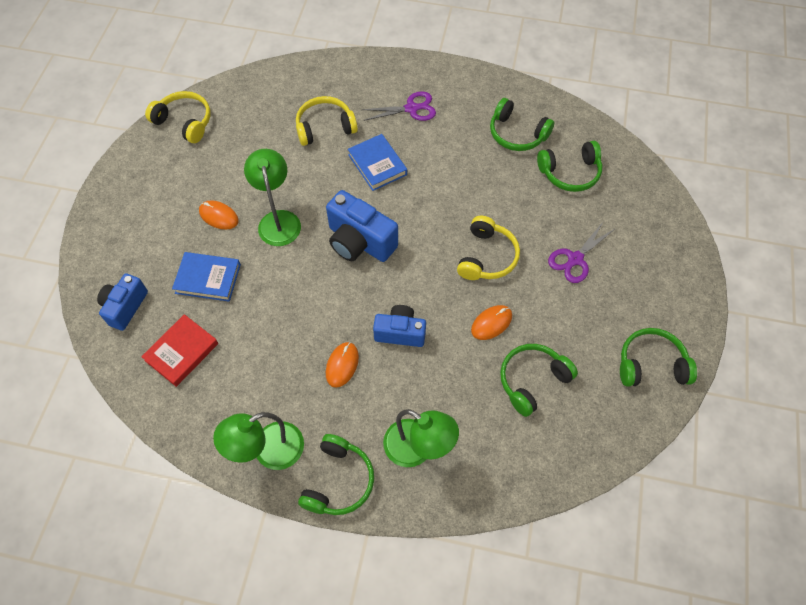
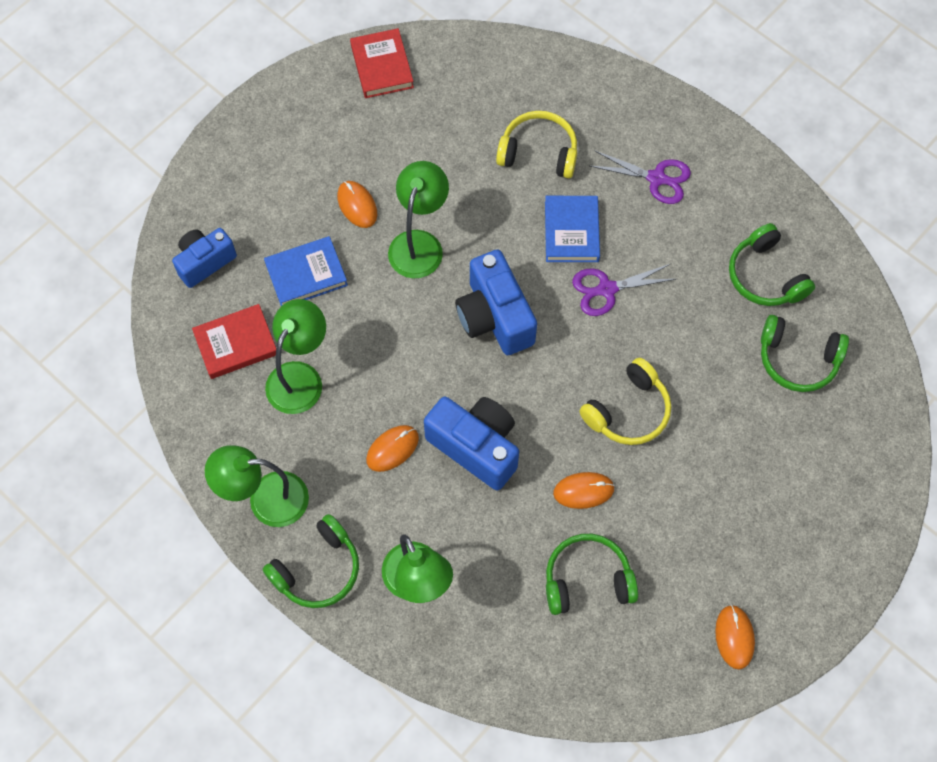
camera: 30 degrees right, 5 degrees up
(184, 122) = (382, 66): yellow headphones -> red book
(208, 279) = (306, 274): blue book -> blue book turned 60 degrees counterclockwise
(244, 350) = (300, 377): none -> green lamp
(400, 332) = (476, 447): blue camera -> blue camera, size x1.51
(575, 259) = (730, 468): purple scissors -> purple scissors (607, 289)
(651, 364) = (734, 637): green headphones -> orange mouse

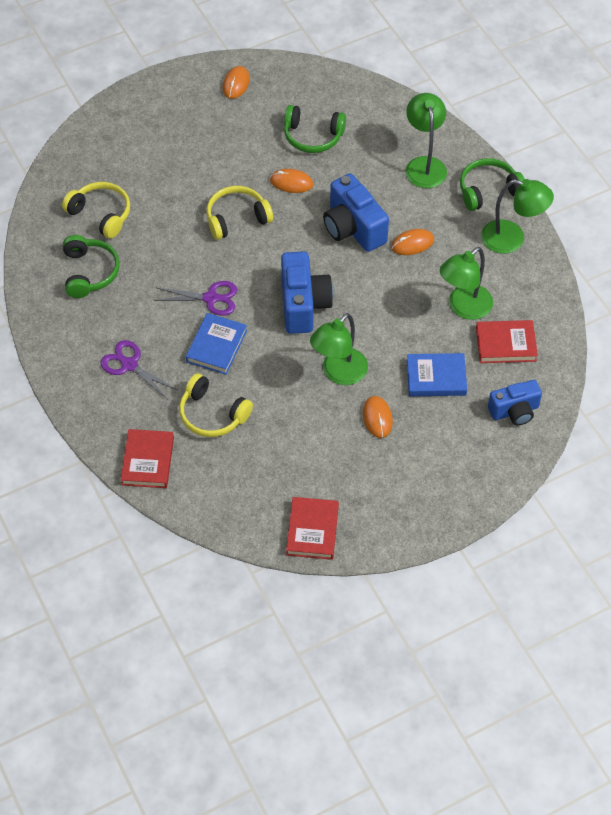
camera: 160 degrees left, 10 degrees down
(581, 82) = (148, 461): none -> red book
(797, 359) = (101, 214): green headphones -> yellow headphones

